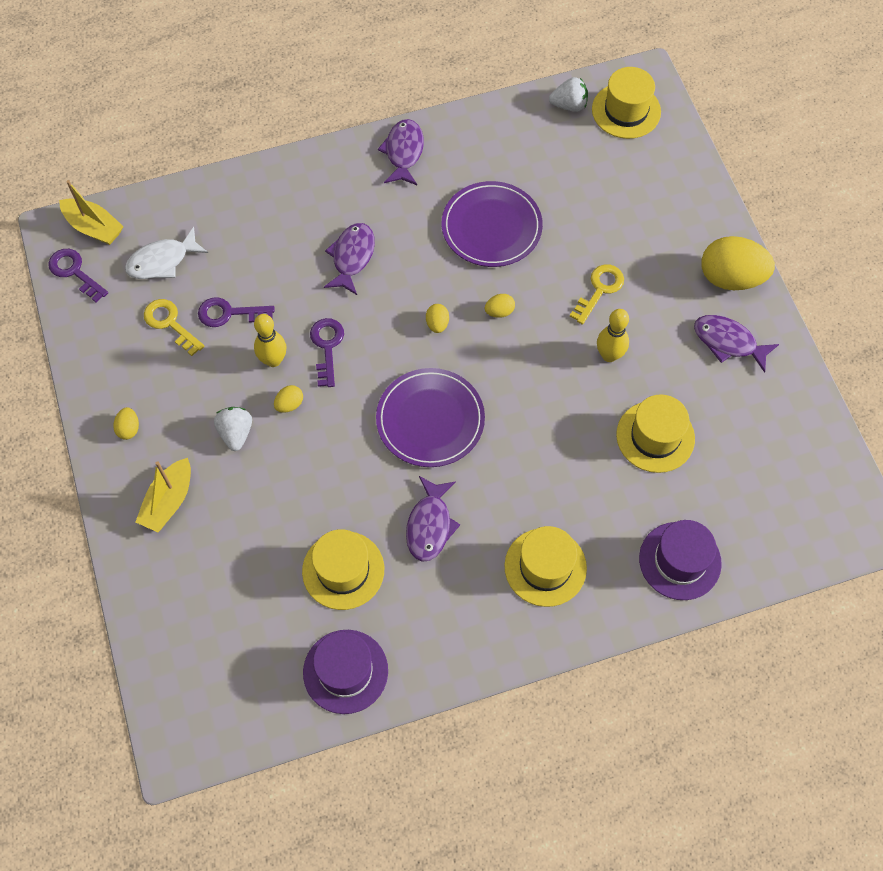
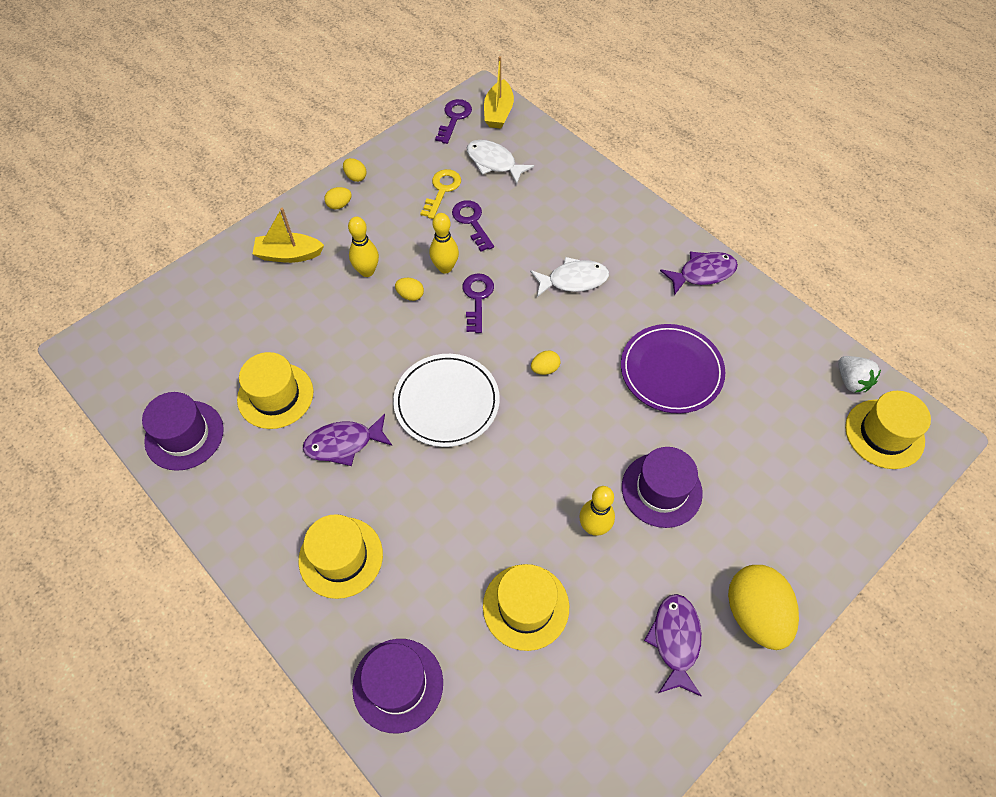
camera: 65 degrees right, 5 degrees down
(236, 433) = (367, 271): white strawberry -> yellow bowling pin
(327, 347) = (477, 298): purple key -> purple key turned 60 degrees counterclockwise
(352, 257) = (573, 280): purple fish -> white fish
(430, 420) = (446, 402): purple plate -> white plate
(499, 311) = (586, 413): yellow egg -> yellow egg (356, 177)
(599, 290) = (661, 490): yellow key -> purple hat

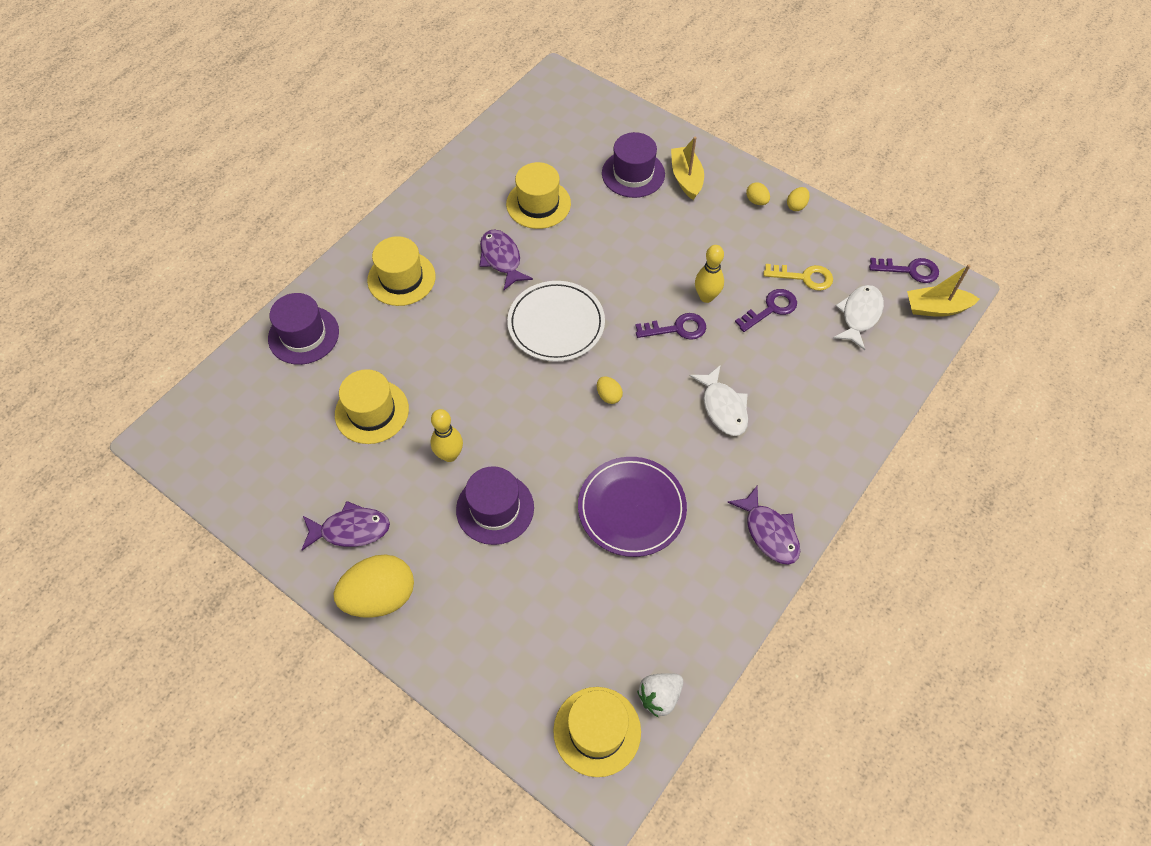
camera: 80 degrees right, 0 degrees up
(184, 435) = (491, 157): purple hat -> purple hat (633, 174)
(367, 271) = (684, 238): yellow bowling pin -> none
(410, 295) = (666, 276): yellow egg -> none

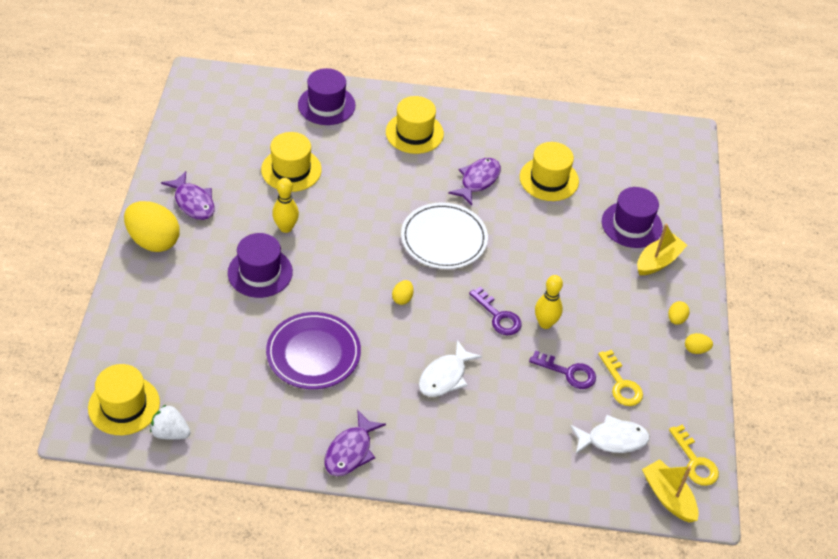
camera: 55 degrees right, 10 degrees down
(909, 270) = (695, 461): purple key -> yellow key

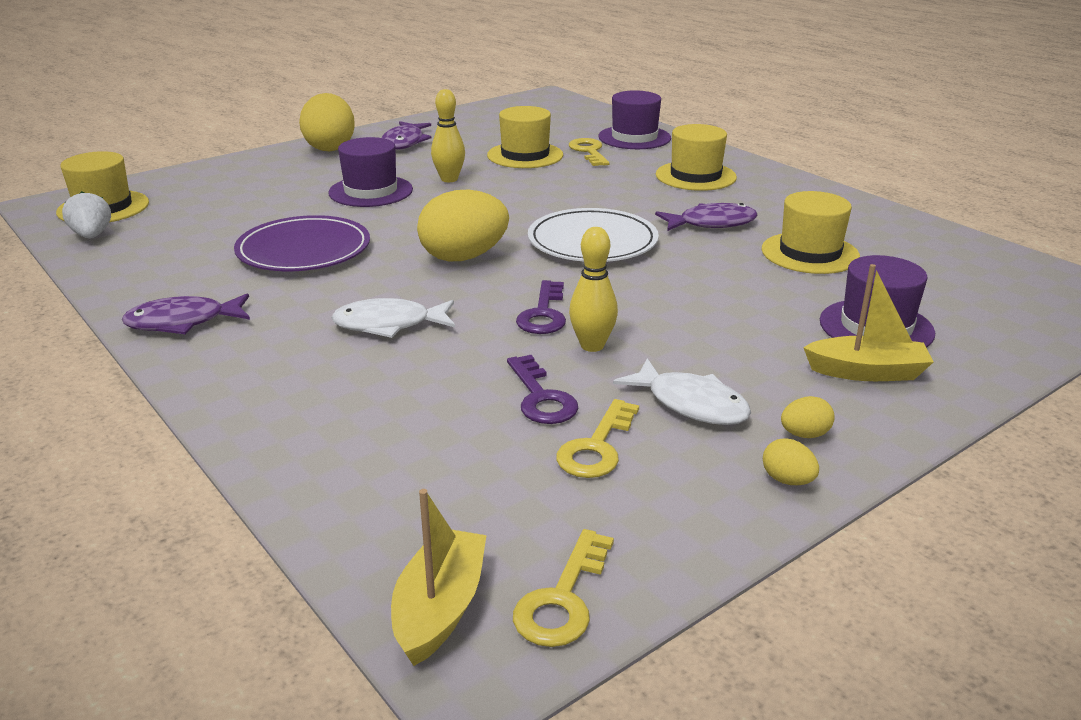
camera: 50 degrees right, 20 degrees down
(322, 141) = (589, 151): none -> yellow key
(402, 298) = (464, 257): yellow egg -> yellow egg, size x2.28
(612, 439) = (478, 491): white fish -> white fish (691, 404)

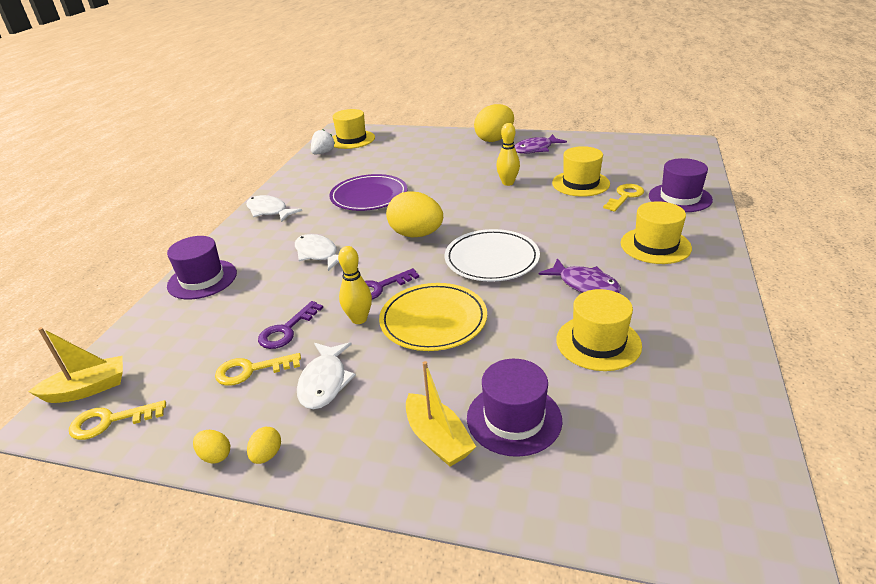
camera: 55 degrees right, 5 degrees up
(183, 322) = (269, 211): purple fish -> white fish
(370, 191) = (458, 174): purple hat -> purple hat (202, 279)
(661, 307) = (433, 320): none -> yellow plate
(804, 434) = (326, 442): yellow egg -> yellow egg (215, 456)

